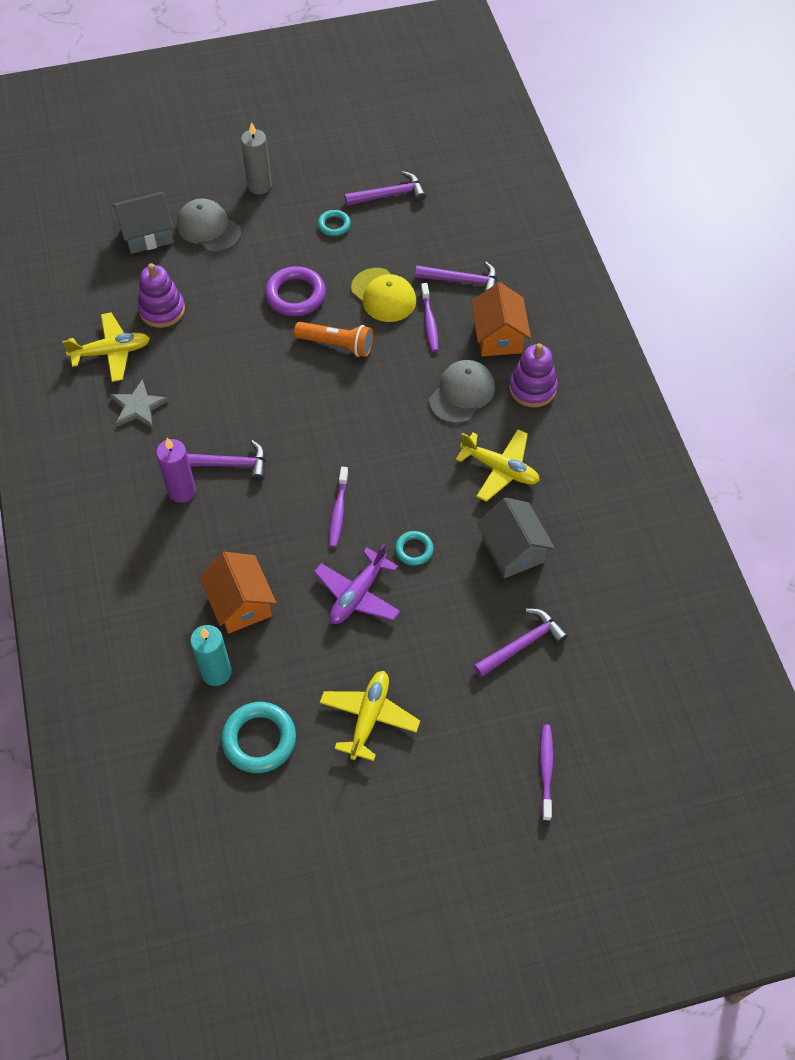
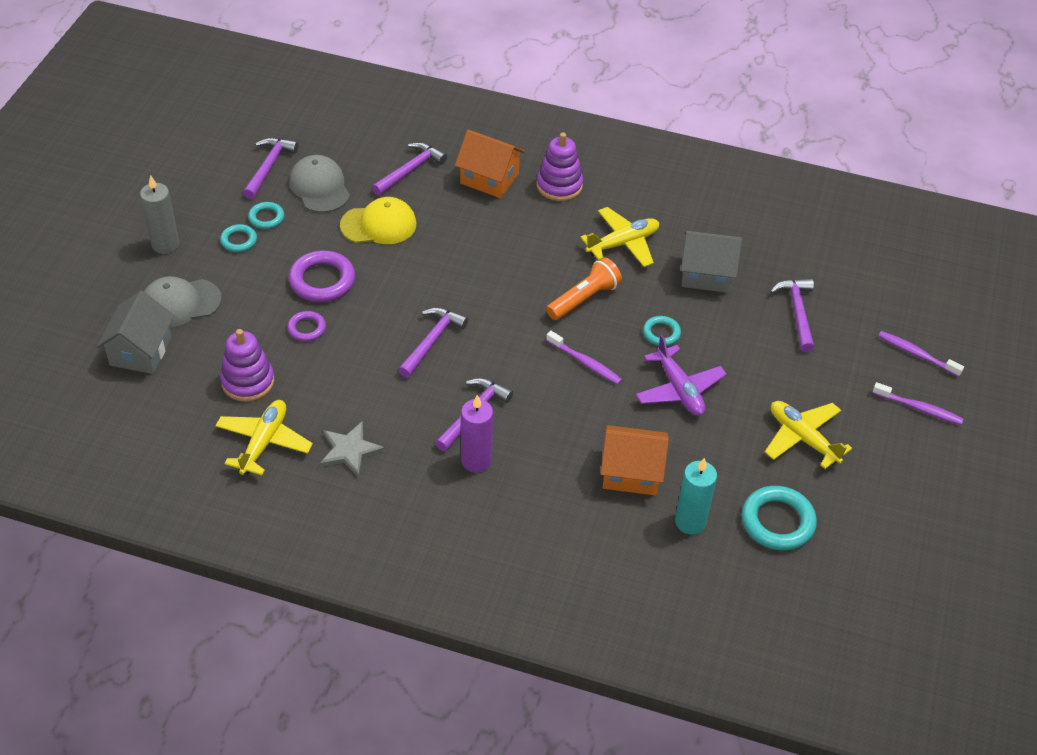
camera: 60 degrees left, 10 degrees down
(239, 314) = (307, 328): none -> purple ring
(284, 397) = (431, 341): none -> purple hammer
(297, 223) = (239, 240): none -> turquoise ring
(336, 345) = (405, 280): orange flashlight -> orange flashlight (584, 299)
(429, 322) = (435, 211): purple toothbrush -> purple toothbrush (918, 408)
(462, 393) = (528, 228): grey cap -> grey cap (319, 187)

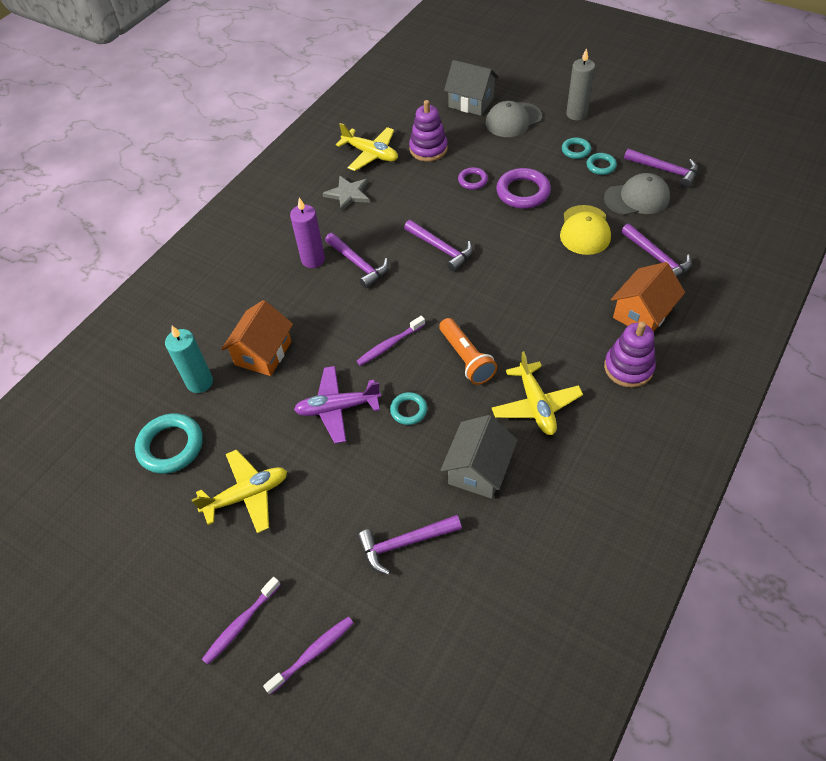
camera: 110 degrees right, 5 degrees up
(180, 303) = (513, 120): grey cap -> grey cap turned 120 degrees counterclockwise
(797, 313) = (405, 543): purple hammer -> purple hammer turned 150 degrees clockwise

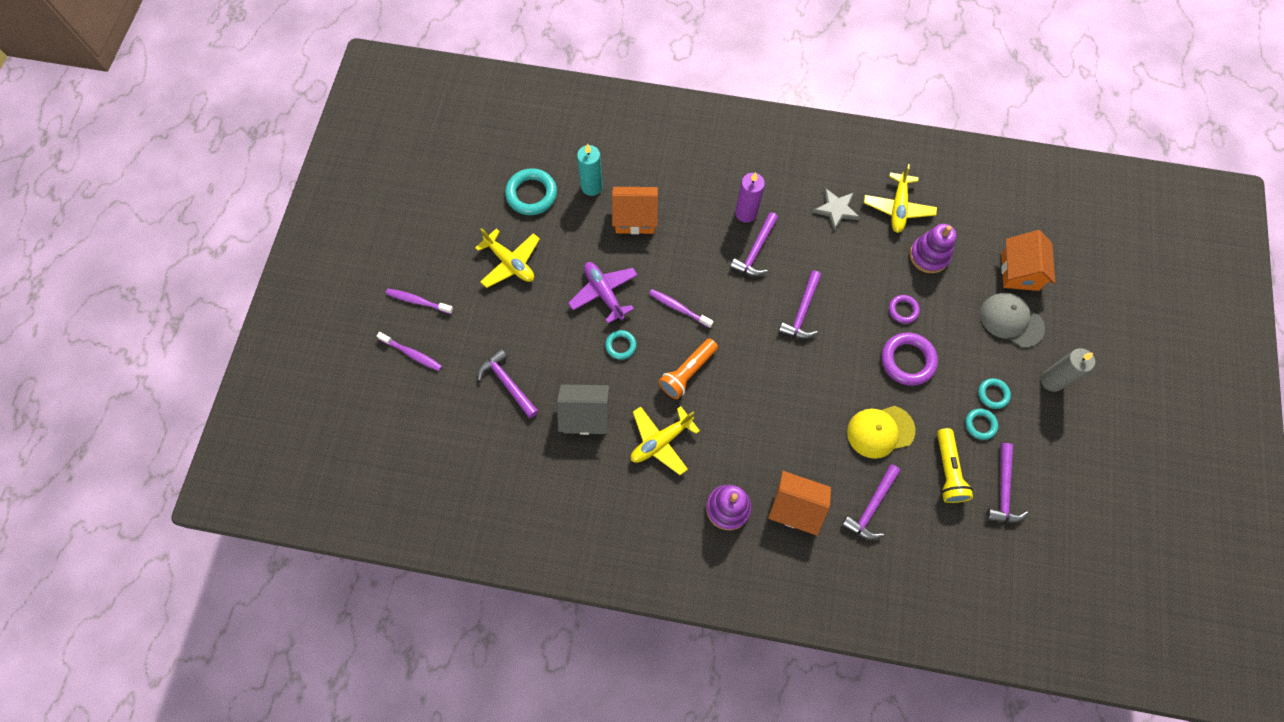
camera: 65 degrees right, 15 degrees up
(471, 102) = (1019, 271): grey house -> orange house
(637, 198) = (947, 470): grey cap -> yellow flashlight

